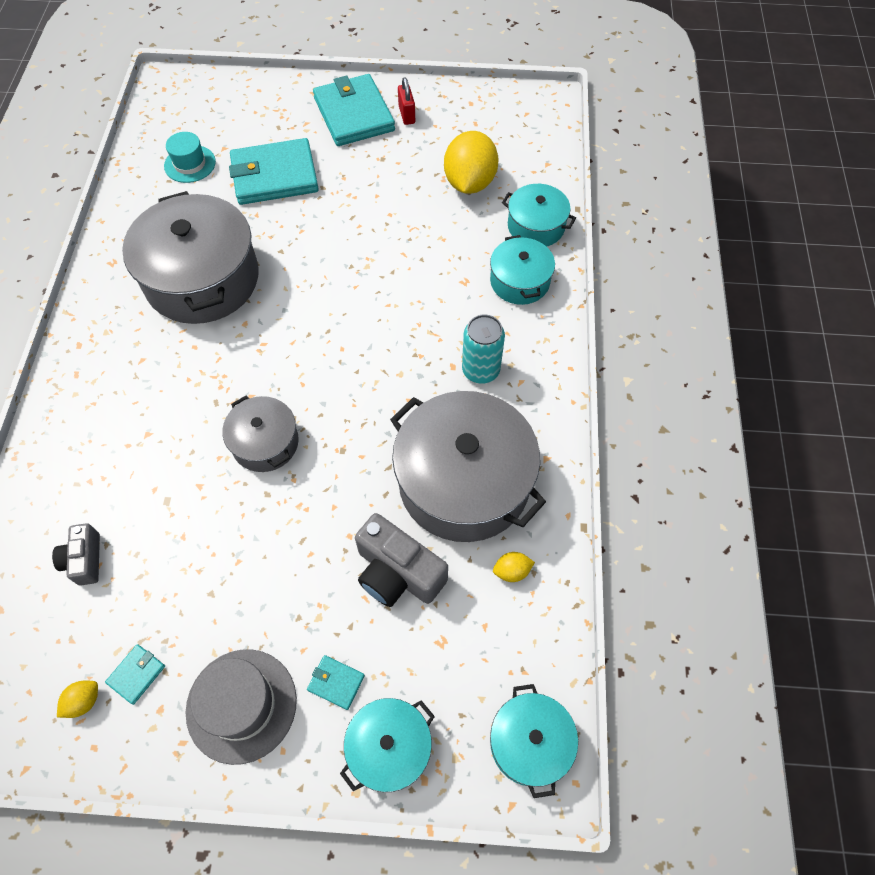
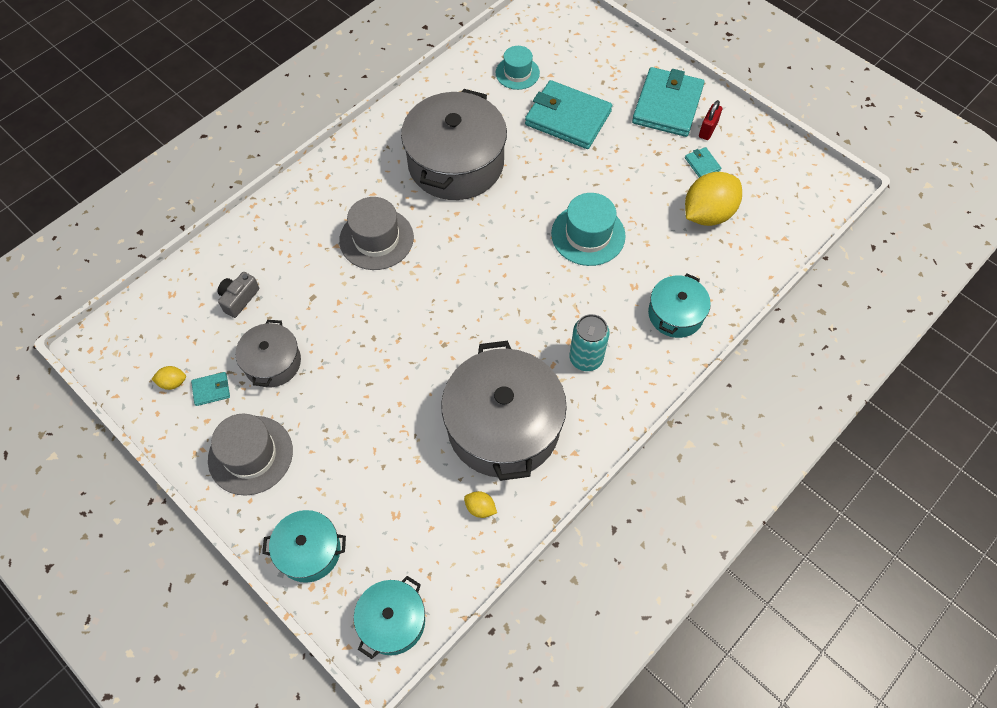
camera: 40 degrees right, 0 degrees up
(184, 399) = (376, 239): none -> grey hat
(265, 442) = (401, 303): grey pot -> grey pot (272, 362)
(336, 682) = (313, 487): turquoise wallet -> turquoise wallet (702, 164)
(385, 264) = (588, 235): none -> turquoise hat
(398, 573) = (408, 450): grey camera -> none
(536, 226) = (728, 281): turquoise pot -> none

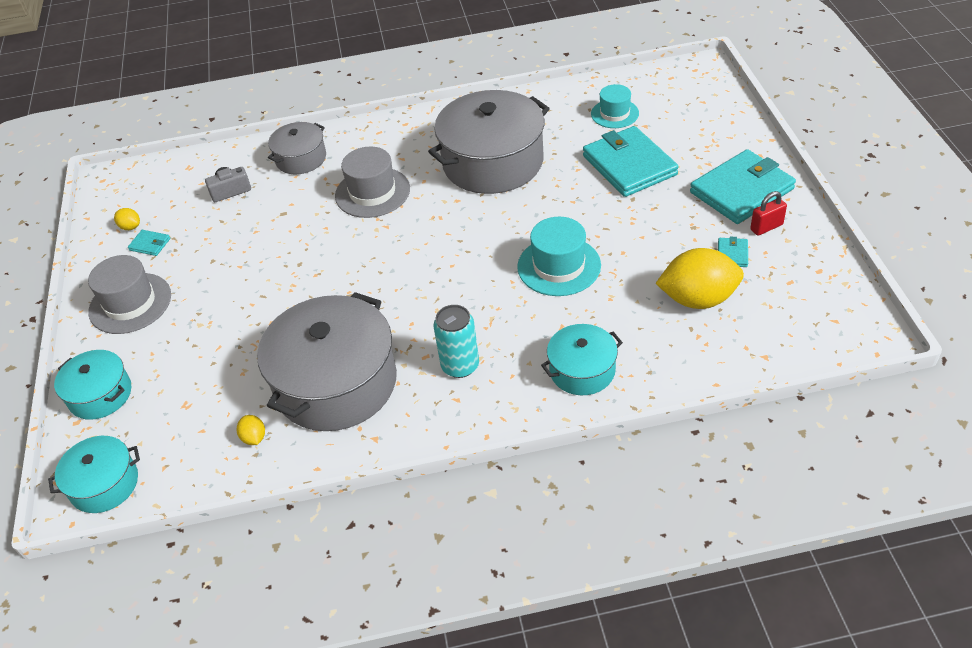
camera: 40 degrees right, 15 degrees down
(272, 362) = (209, 246): grey pot -> grey pot (301, 158)

